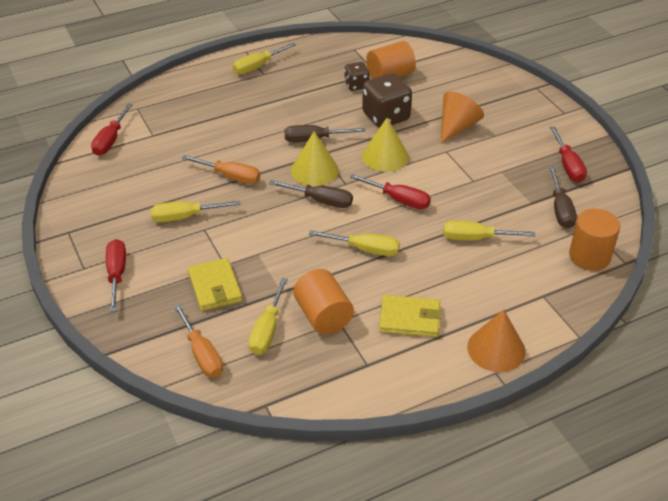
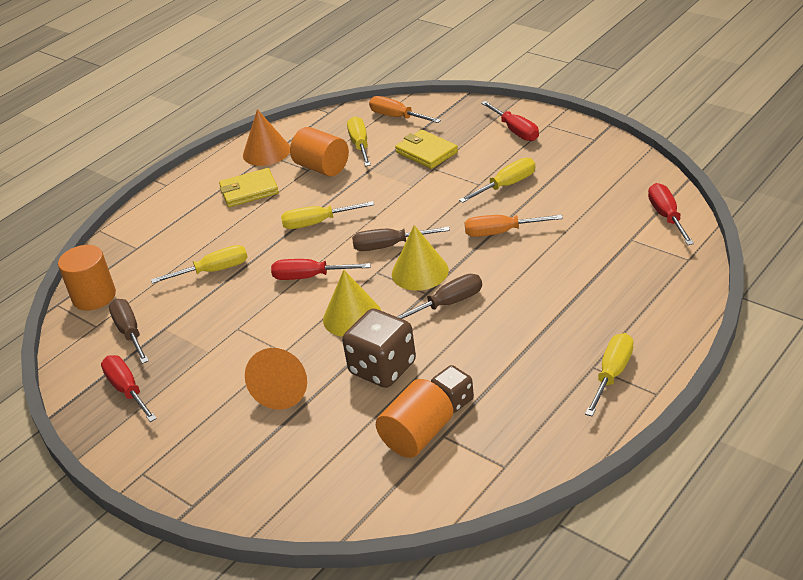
camera: 160 degrees right, 5 degrees down
(496, 349) = (169, 198): orange cone -> orange cone (266, 152)

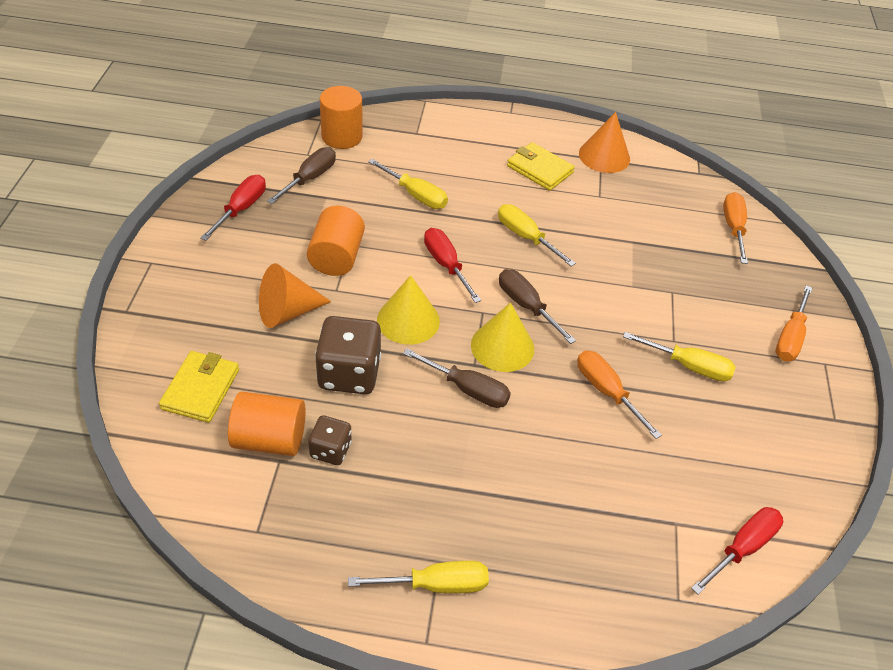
camera: 50 degrees right, 10 degrees up
(322, 167) = (610, 205): orange cylinder -> orange cylinder (336, 257)
(360, 145) = (666, 218): yellow screwdriver -> none
(426, 152) = (694, 275): yellow wallet -> yellow wallet (201, 389)
(515, 131) = (790, 337): red screwdriver -> orange screwdriver

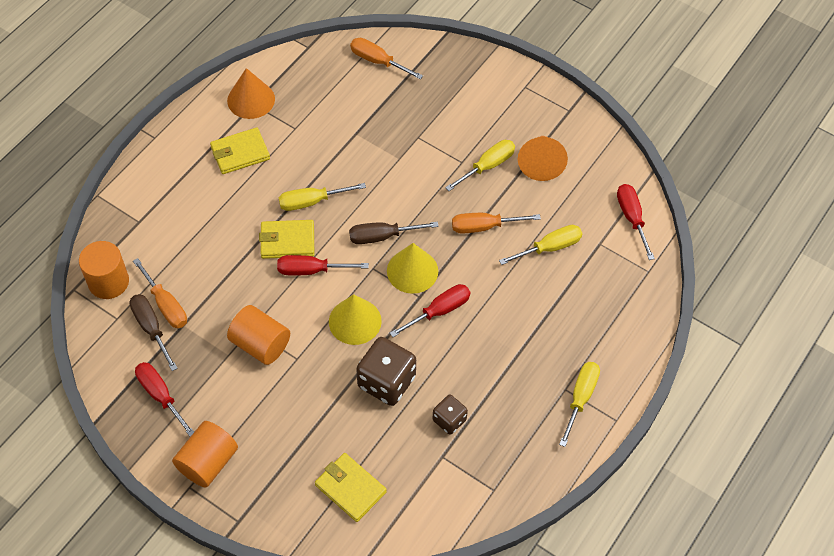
camera: 60 degrees left, 10 degrees up
(270, 439) = (420, 456): orange cylinder -> orange cylinder (208, 462)
(287, 312) = (302, 402): orange cone -> orange cone (540, 163)
(415, 195) = (219, 257): yellow screwdriver -> yellow screwdriver (549, 248)
(467, 235) = (287, 241): none -> yellow wallet
(467, 389) = (439, 311): brown screwdriver -> red screwdriver
(790, 337) = (494, 92): orange screwdriver -> orange screwdriver (166, 305)

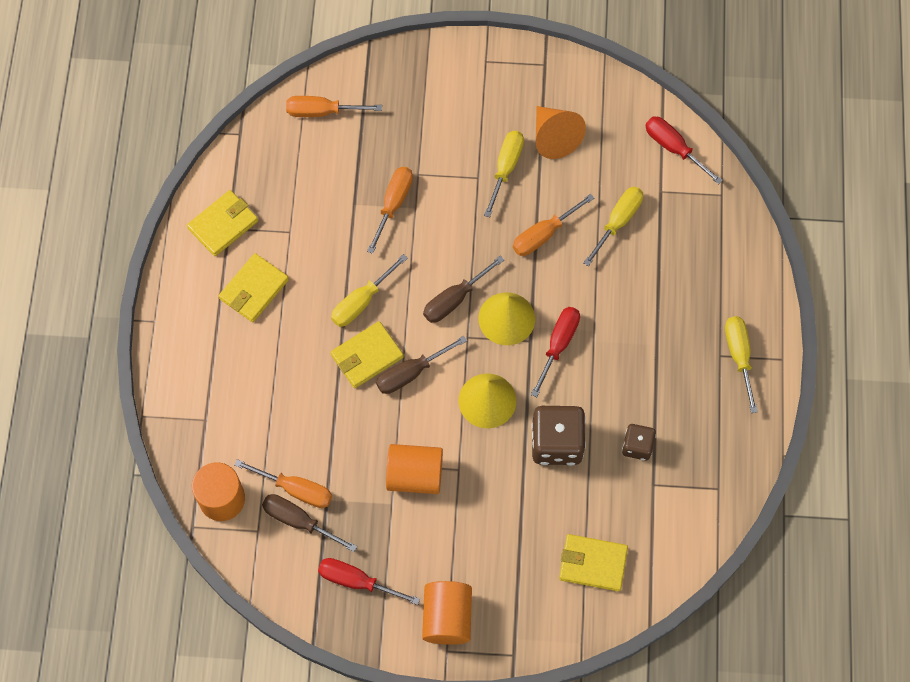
camera: 30 degrees left, 10 degrees up
(251, 99) = (223, 225): orange cone -> yellow wallet
(311, 270) = (411, 373): red screwdriver -> brown screwdriver
(384, 148) = (393, 204): none -> orange screwdriver

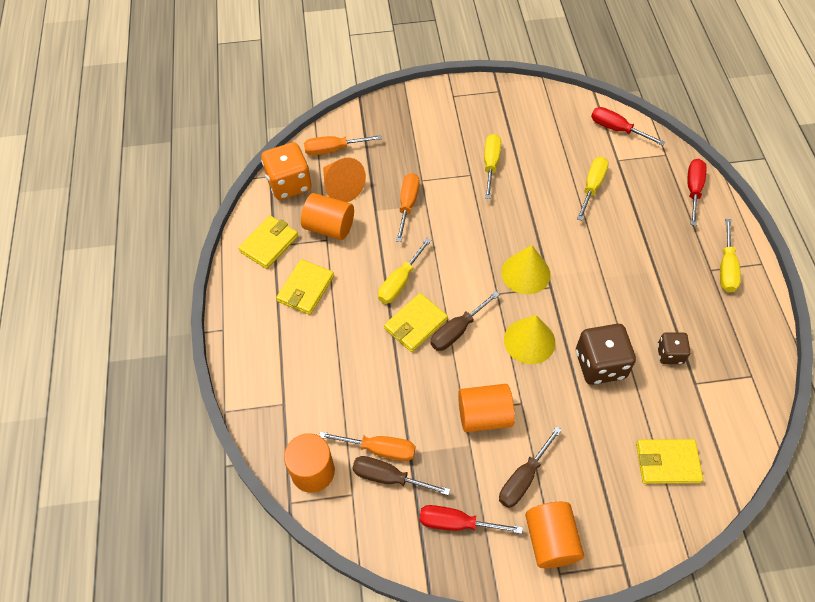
camera: 10 degrees left, 10 degrees down
(260, 149) = (289, 184): none -> orange dice
(296, 216) = (329, 227): none -> orange cylinder
(454, 299) = (478, 266): brown screwdriver -> brown screwdriver (523, 478)
(544, 234) = (536, 206): orange screwdriver -> none
(554, 137) = (522, 137): orange cone -> orange cone (341, 187)
(558, 345) = (575, 286): red screwdriver -> red screwdriver (693, 190)
(739, 356) = (726, 268): yellow screwdriver -> yellow screwdriver turned 150 degrees counterclockwise

